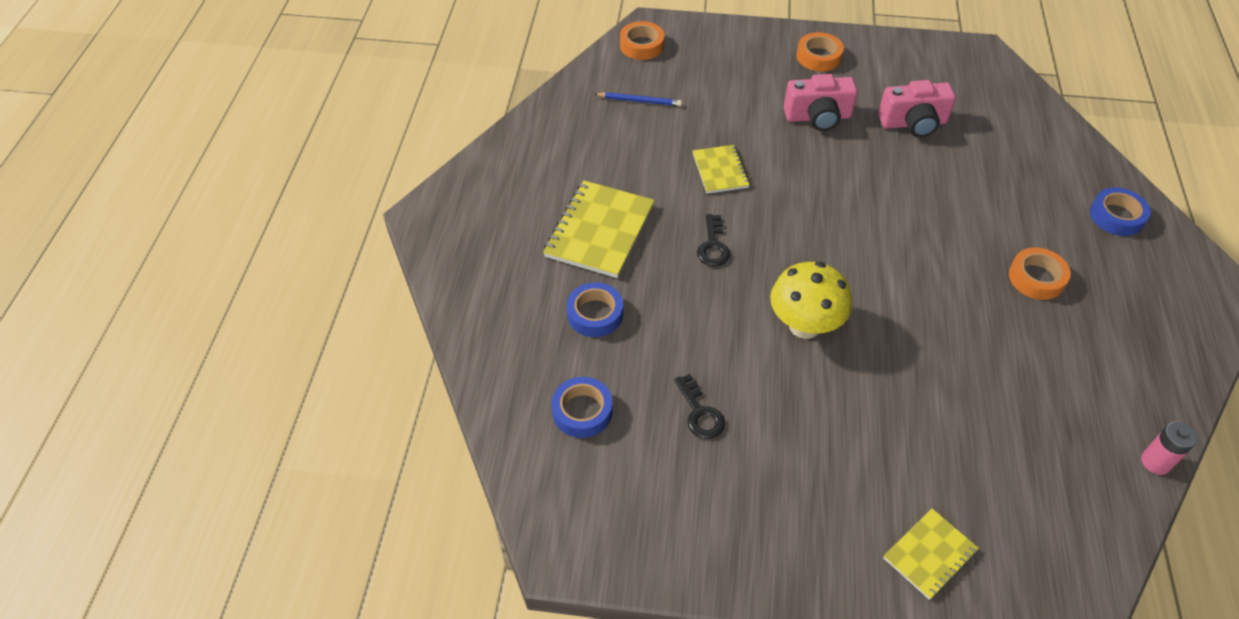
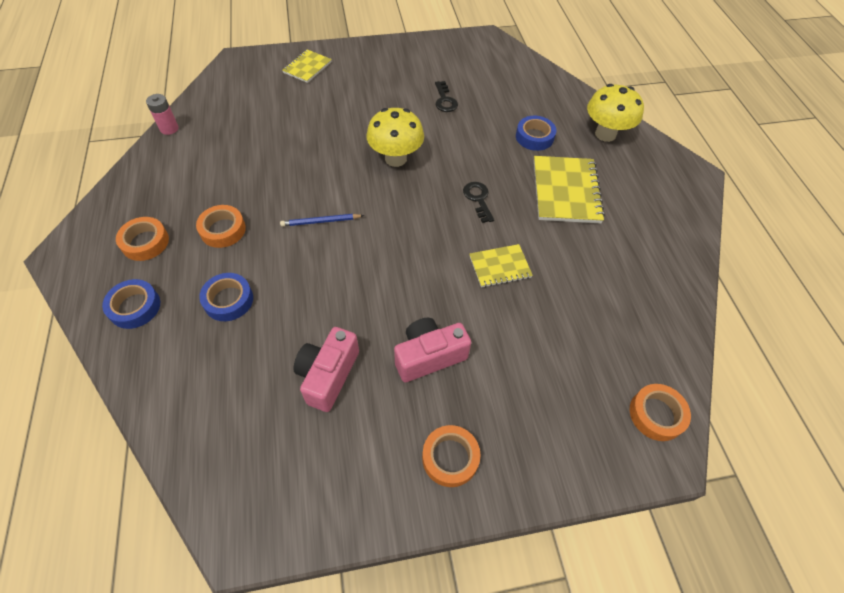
camera: 160 degrees right, 5 degrees up
(492, 295) = (605, 134): none -> yellow mushroom
(582, 411) = (510, 88): blue tape -> blue tape (228, 300)
(639, 101) = (611, 329): blue pencil -> blue pencil (321, 222)
(700, 413) = (445, 100): black key -> black key turned 150 degrees counterclockwise
(720, 171) = (500, 267): yellow notebook -> yellow notebook turned 75 degrees counterclockwise
(913, 123) = (328, 375): pink camera -> pink camera turned 45 degrees counterclockwise
(1130, 284) = (145, 242): none -> orange tape

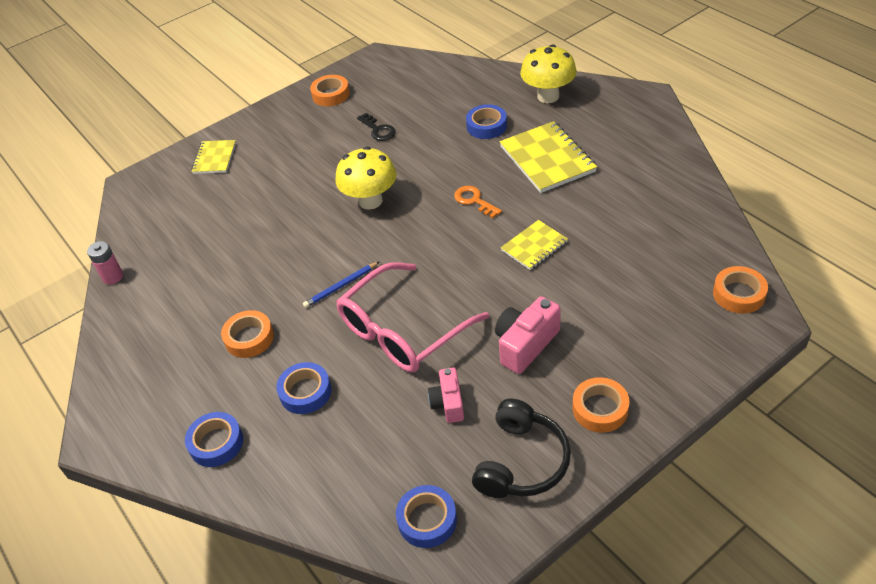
camera: 20 degrees left, 10 degrees down
(145, 242) = (178, 386): orange tape -> orange tape (331, 94)
(234, 476) = (427, 520): none -> blue tape
(328, 375) = (448, 403): pink camera -> pink camera, size x0.65
(339, 287) = (402, 331): none -> pink glasses
(348, 468) = (521, 461): none -> black headphones
(478, 199) = (474, 200): black key -> orange key

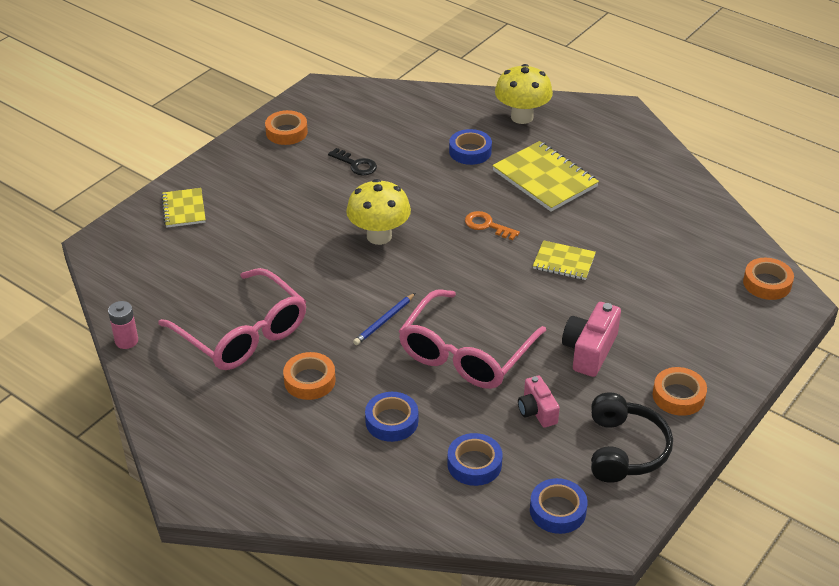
camera: 20 degrees left, 5 degrees down
(211, 283) = (243, 334): none -> pink glasses
(216, 443) = (321, 479): blue tape -> blue tape (474, 464)
(534, 246) = (564, 262): yellow notebook -> yellow notebook turned 75 degrees clockwise

